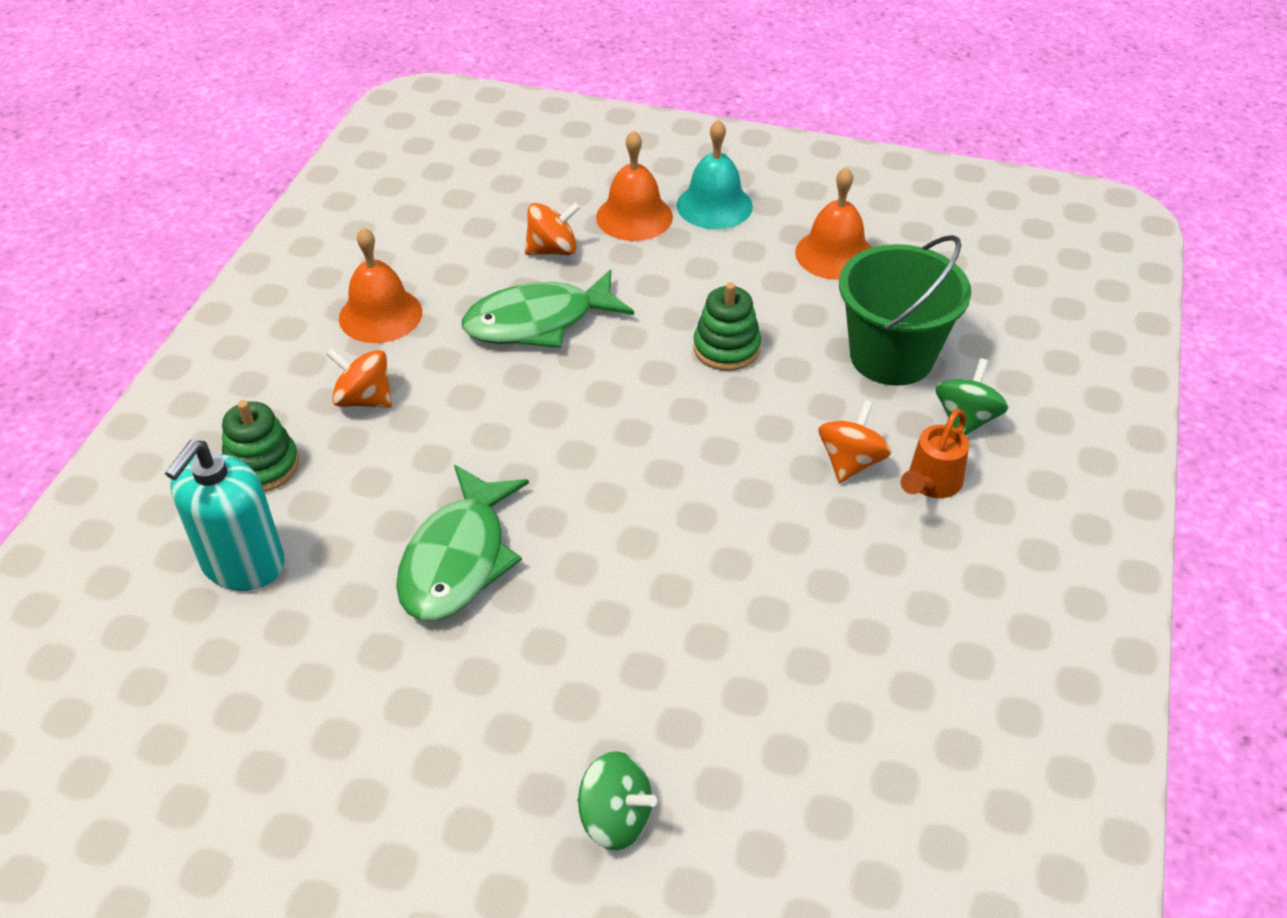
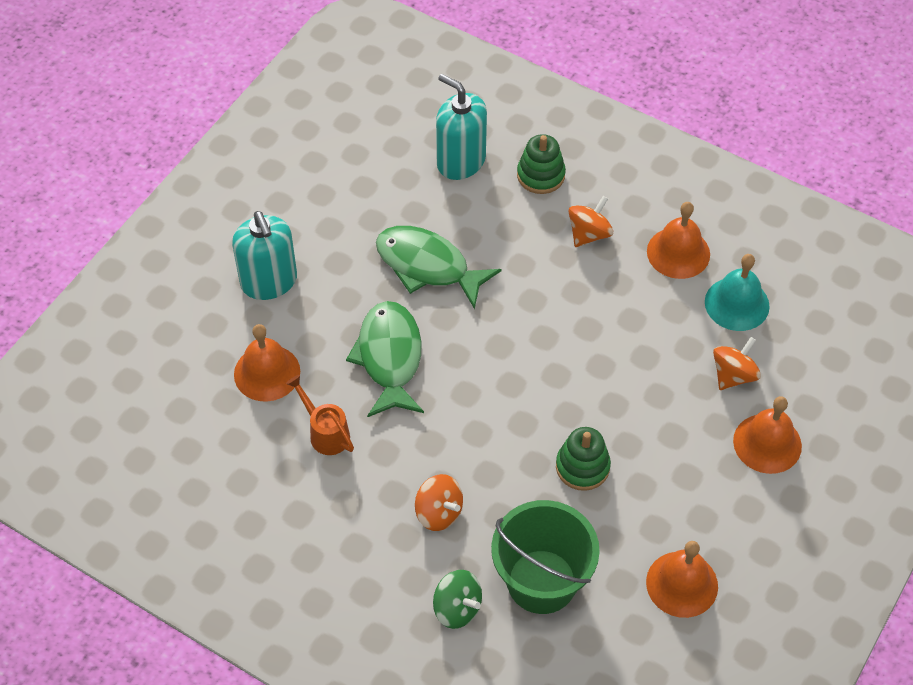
camera: 105 degrees right, 10 degrees up
(538, 322) = (645, 349): green fish -> green fish (389, 358)
(539, 762) = (269, 282): none -> turquoise soap dispenser
(553, 250) = (733, 375): orange spinning top -> orange spinning top turned 135 degrees counterclockwise
(615, 818) = (221, 310): green spinning top -> none
(714, 205) = (771, 509): turquoise bell -> turquoise bell (737, 304)
(714, 713) = (267, 372): none -> orange bell
(931, 484) = (401, 558): orange watering can -> orange watering can (325, 432)

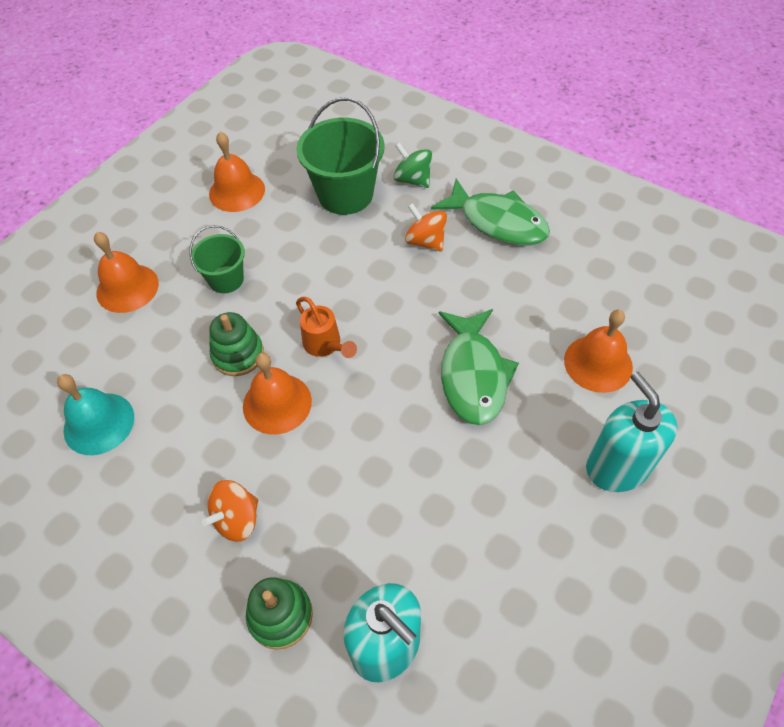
camera: 175 degrees left, 0 degrees up
(325, 432) = (531, 306): orange watering can -> orange watering can (325, 345)
(428, 266) = (433, 481): green fish -> green fish (497, 222)
(582, 467) = (297, 273): green stacking toy -> green stacking toy (238, 354)
(660, 456) = (226, 279): none -> green bucket
(678, 252) = (139, 489): orange bell -> orange bell (277, 403)
(733, 375) = (133, 348): orange spinning top -> none

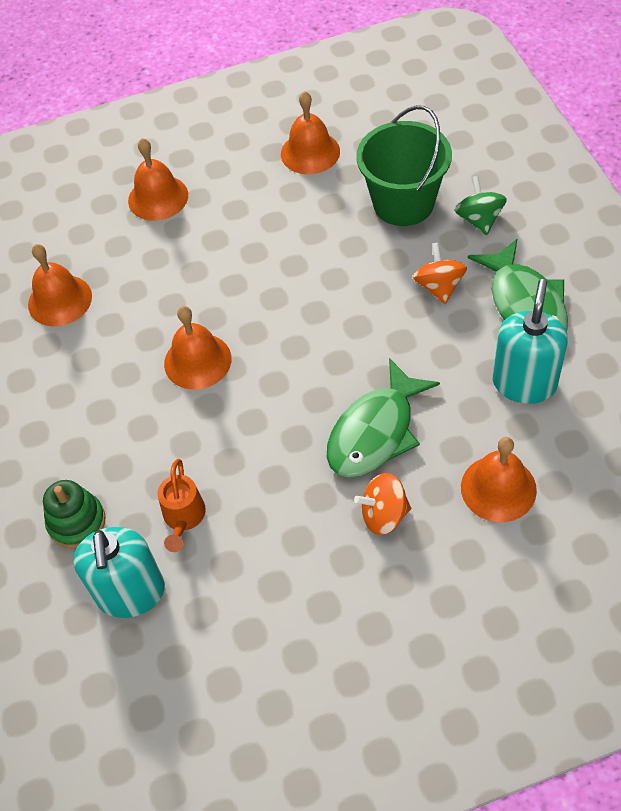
camera: 40 degrees right, 0 degrees up
(99, 423) = (60, 300): turquoise bell -> orange bell
(226, 279) = (239, 231): green bucket -> none
(237, 519) = (100, 433): orange spinning top -> orange spinning top (384, 515)
(238, 354) = (199, 302): green stacking toy -> none
(325, 345) = (273, 334): orange watering can -> orange watering can (183, 518)
(617, 467) = (430, 585): turquoise soap dispenser -> turquoise soap dispenser (524, 383)

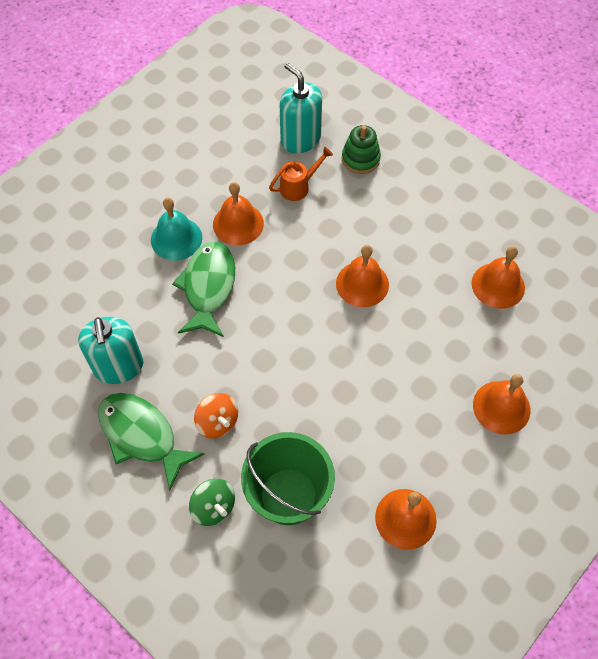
camera: 145 degrees right, 5 degrees up
(183, 518) = (298, 186): orange watering can -> orange watering can turned 90 degrees clockwise
(384, 515) = (176, 238): orange spinning top -> turquoise bell
(498, 488) = (109, 284): orange bell -> orange bell (238, 224)

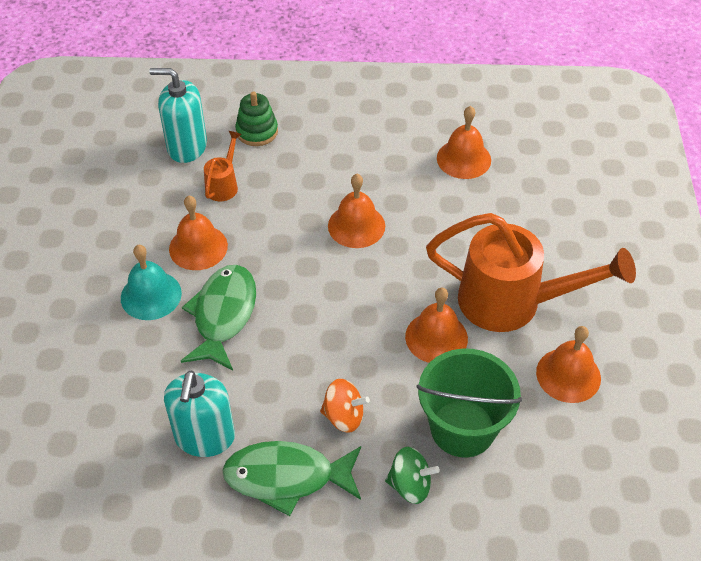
camera: 40 degrees left, 10 degrees down
(118, 366) = (205, 437): turquoise soap dispenser -> turquoise soap dispenser turned 60 degrees clockwise
(208, 287) = (223, 315): green fish -> green fish turned 45 degrees clockwise
(420, 429) = (512, 302): none -> orange watering can
(501, 407) = (554, 244): orange bell -> orange bell (436, 337)

